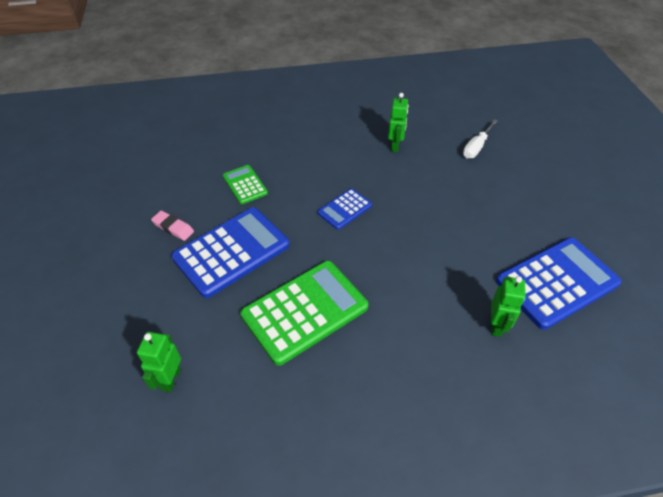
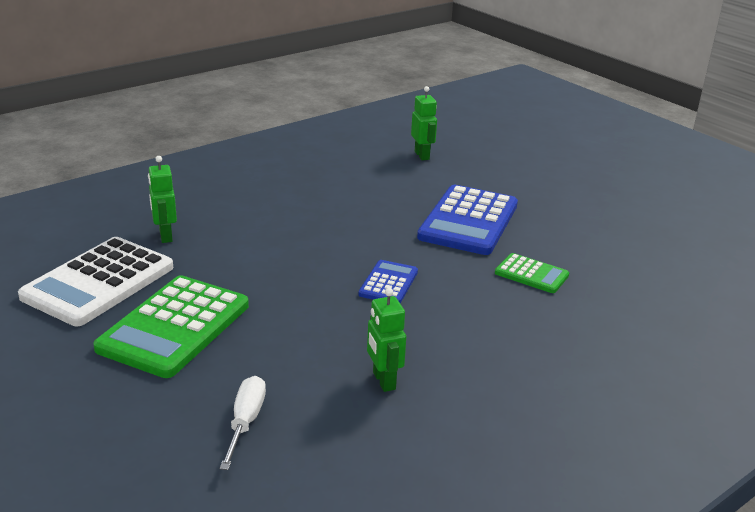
camera: 150 degrees right, 20 degrees down
(173, 227) = (549, 222): pink eraser -> none
(305, 311) = (356, 204): green calculator -> green calculator (174, 327)
(556, 282) = (99, 282): blue calculator -> white calculator

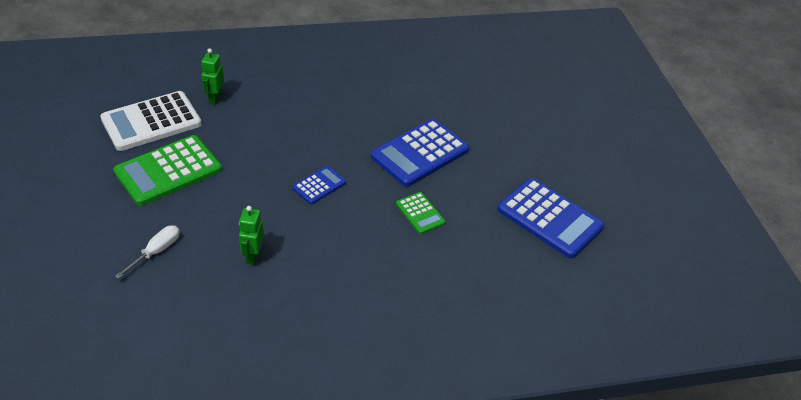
camera: 25 degrees right, 15 degrees up
(422, 155) = (443, 82): green robot -> none
(664, 238) = (549, 218): none -> blue calculator

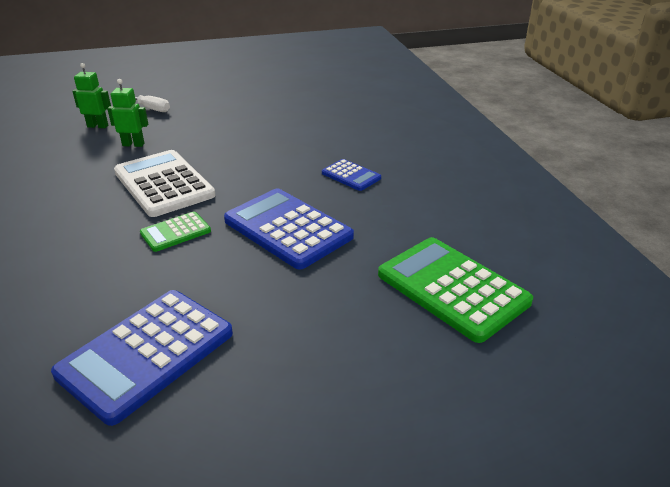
camera: 90 degrees right, 10 degrees down
(151, 122) = (311, 90): white calculator -> white calculator (163, 184)
(168, 171) = (247, 102): green calculator -> green calculator (452, 288)
(215, 98) = (353, 110): green robot -> green robot (98, 126)
(319, 185) = (227, 168): blue calculator -> blue calculator (351, 175)

